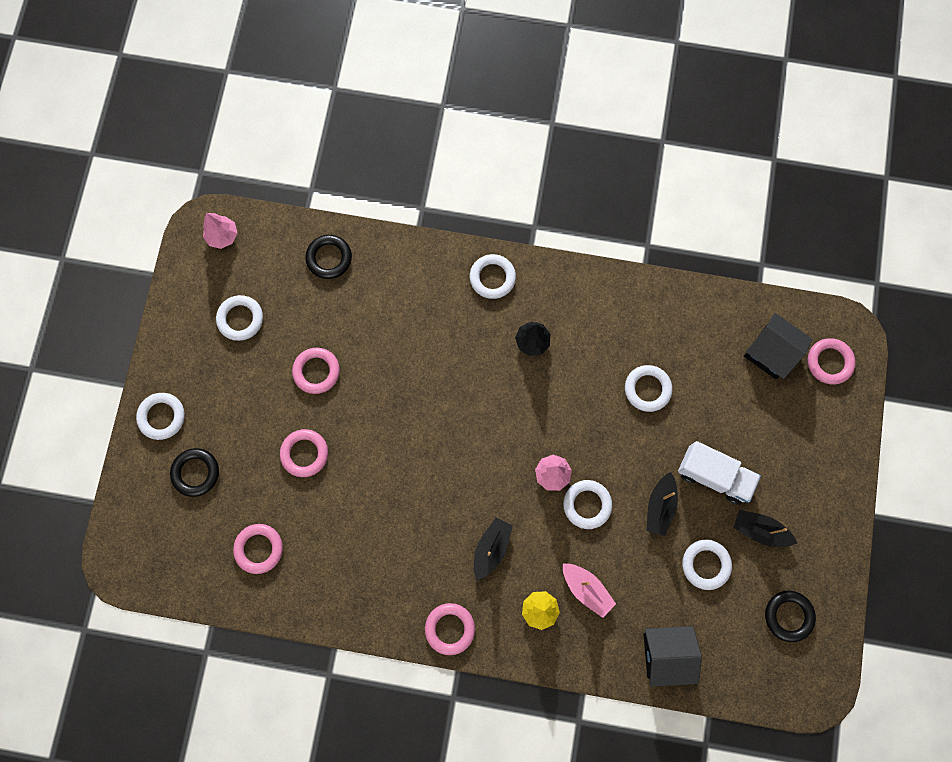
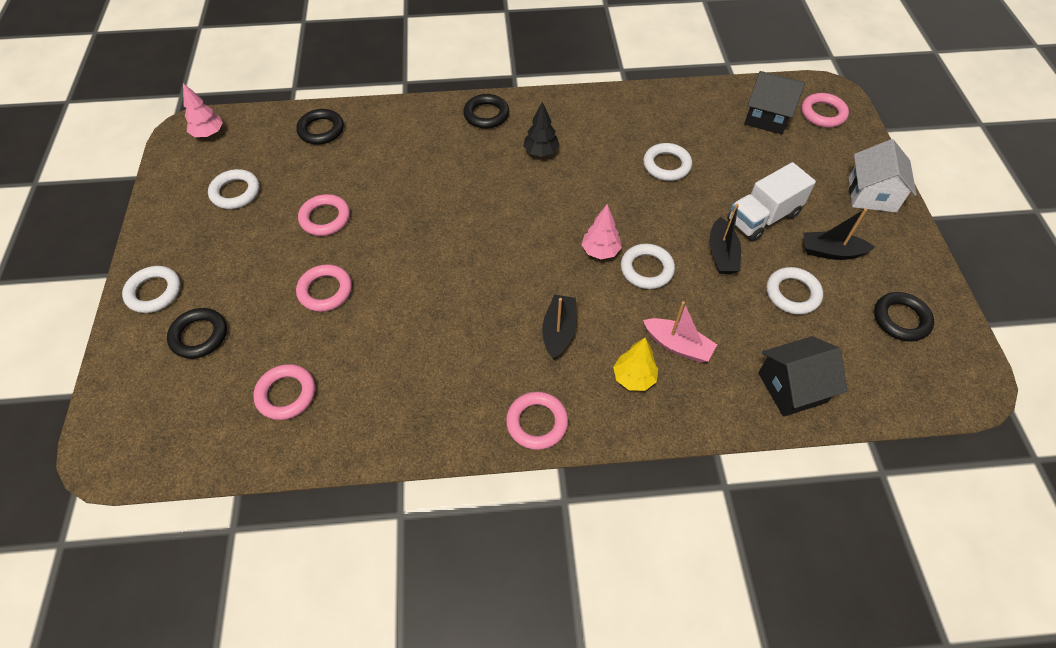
camera: 15 degrees left, 20 degrees down
(492, 278) = (486, 114): white ring -> black ring
(714, 475) = (763, 218): white truck -> white truck turned 135 degrees clockwise
(829, 476) = (872, 194): none -> white house

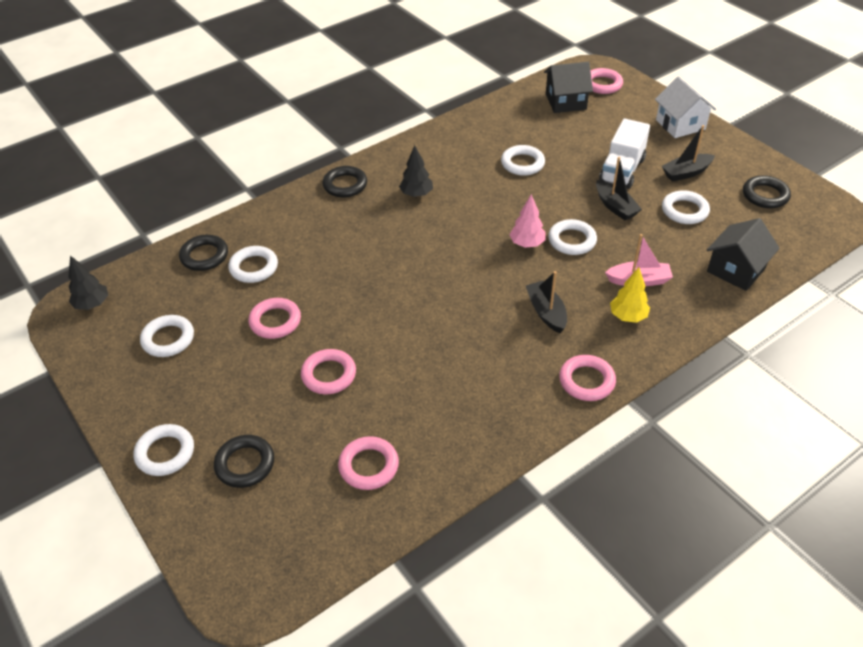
camera: 30 degrees left, 10 degrees down
(208, 134) = (92, 304): pink tree -> black tree
(349, 159) = (254, 267): none -> white ring

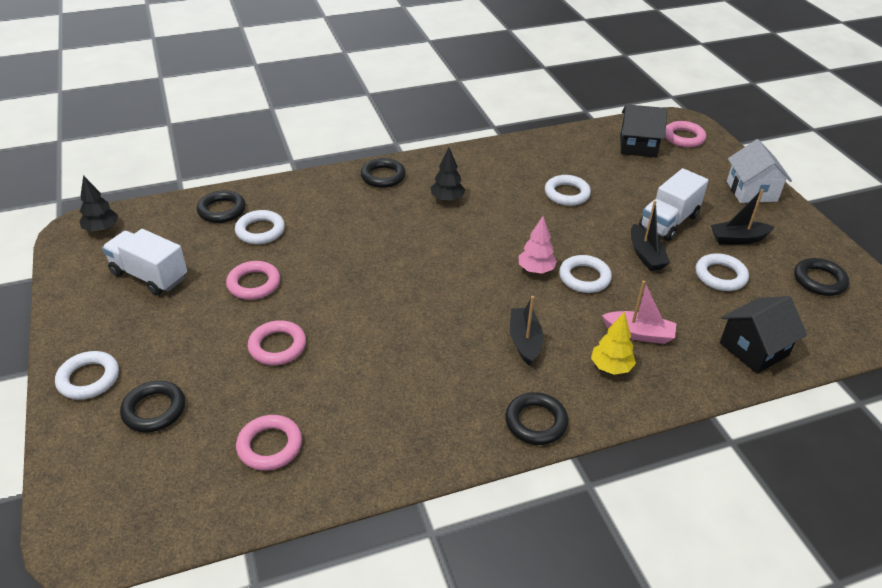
camera: 15 degrees right, 5 degrees down
(168, 339) = (149, 276): white ring -> white truck
(586, 381) = (536, 422): pink ring -> black ring

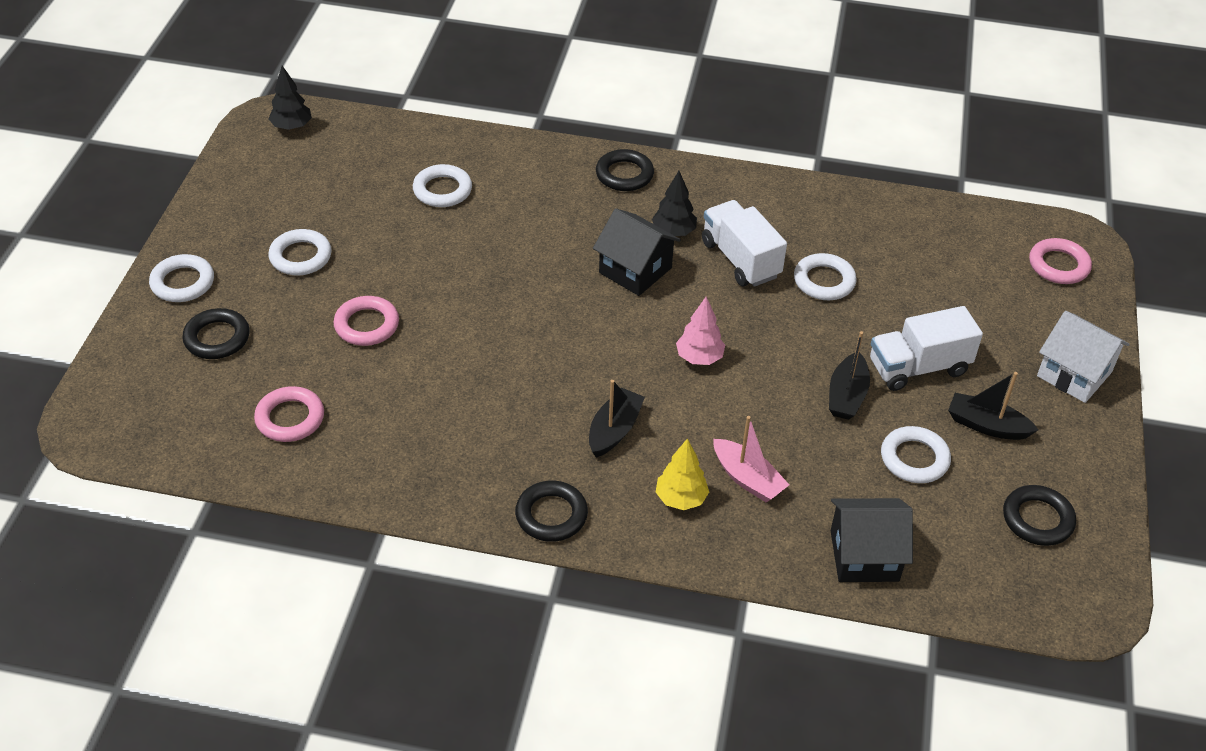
camera: 30 degrees right, 5 degrees up
(149, 276) = (302, 198): white truck -> white truck (740, 259)
(222, 210) = (421, 150): black ring -> none
(254, 284) = (392, 248): pink ring -> none
(584, 277) = (747, 390): white ring -> white ring (300, 256)
(638, 146) = (981, 253): black house -> black house (635, 270)
(751, 191) = (1074, 374): white house -> white house turned 75 degrees counterclockwise

